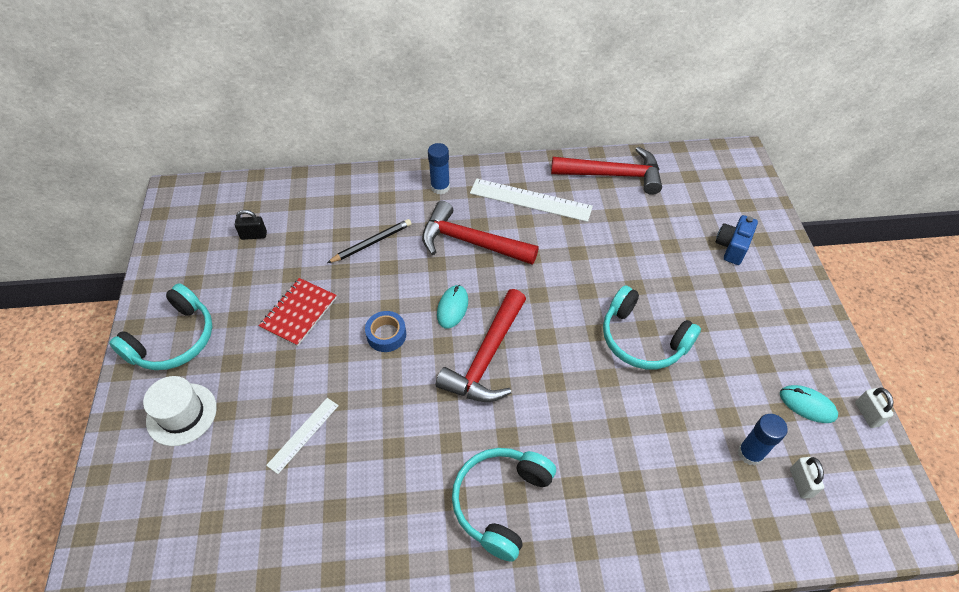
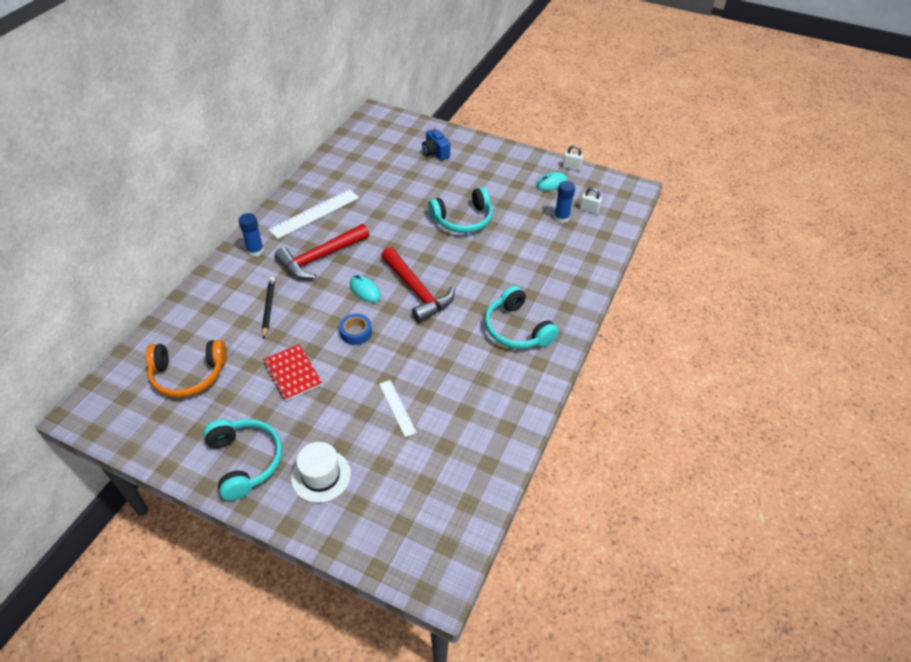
camera: 60 degrees left, 5 degrees down
(254, 235) = (188, 374): black padlock -> orange headphones
(613, 175) = (334, 168): red hammer -> none

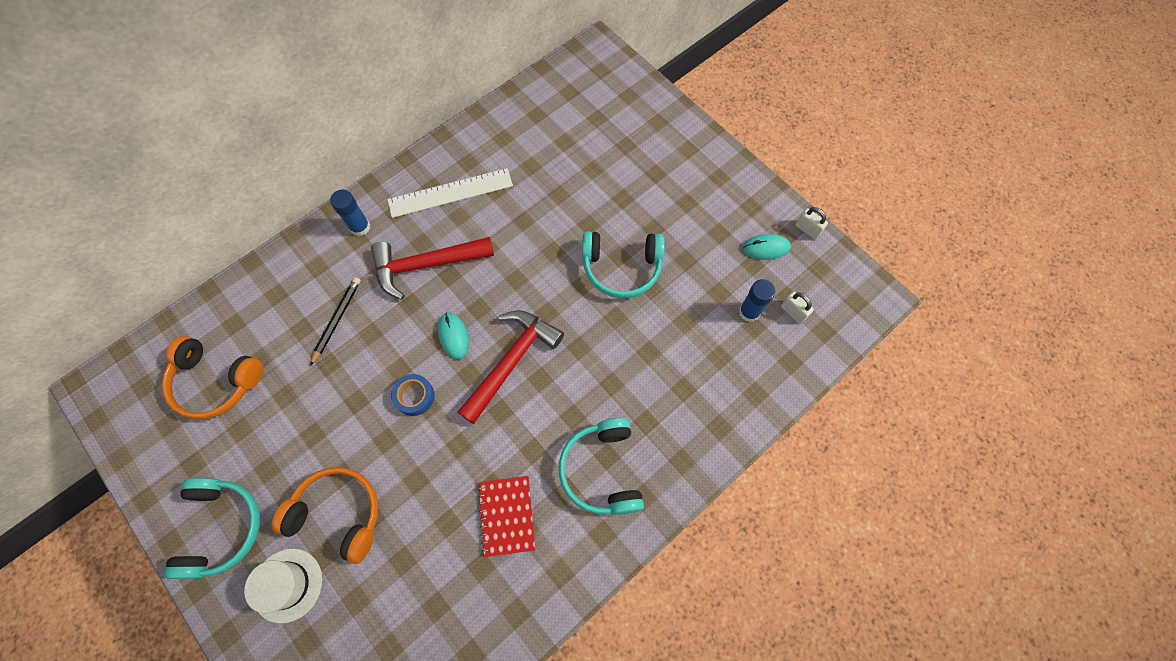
camera: 25 degrees right, 20 degrees up
(292, 373) = (321, 427): red notebook -> red notebook (507, 516)
(337, 419) = (338, 514): none -> orange headphones
(397, 407) = (409, 527): white ruler -> none
(416, 291) = (512, 362): red hammer -> red hammer turned 135 degrees counterclockwise
(435, 153) = (640, 143): blue camera -> none

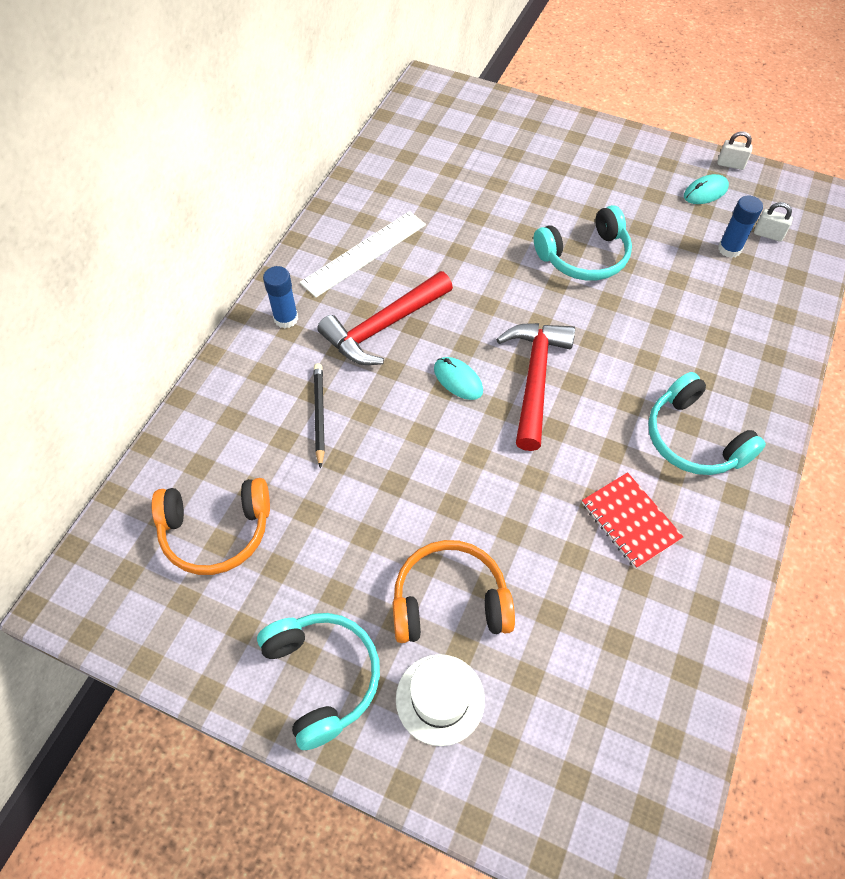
camera: 25 degrees left, 10 degrees down
(414, 396) = (455, 452): blue tape -> none

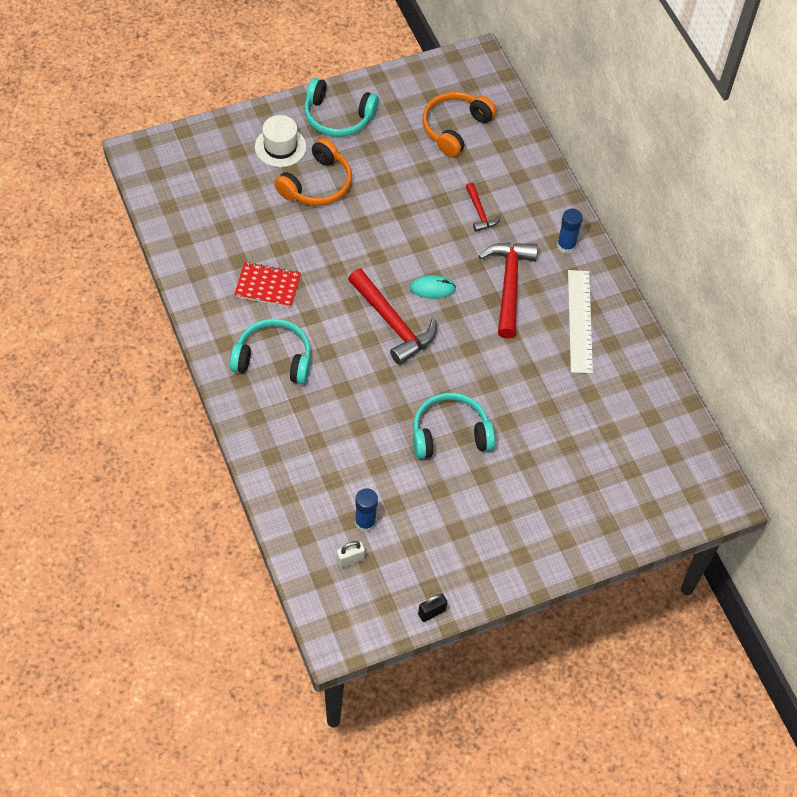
camera: 130 degrees right, 0 degrees up
(319, 414) = (479, 212): black pencil -> red hammer
(584, 256) = (450, 434): turquoise headphones -> turquoise headphones turned 60 degrees clockwise
(705, 192) = (425, 565): turquoise mouse -> none
(730, 164) = (432, 612): white padlock -> black padlock

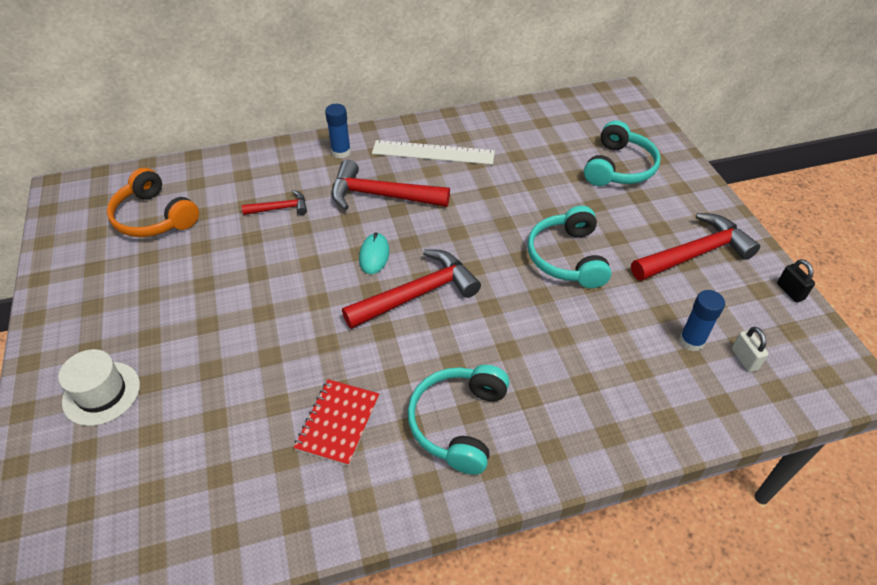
camera: 80 degrees left, 10 degrees down
(317, 184) = (184, 354): orange headphones -> none
(337, 117) = (81, 324): turquoise headphones -> turquoise headphones (619, 167)
(469, 539) = (695, 254): none -> red hammer

